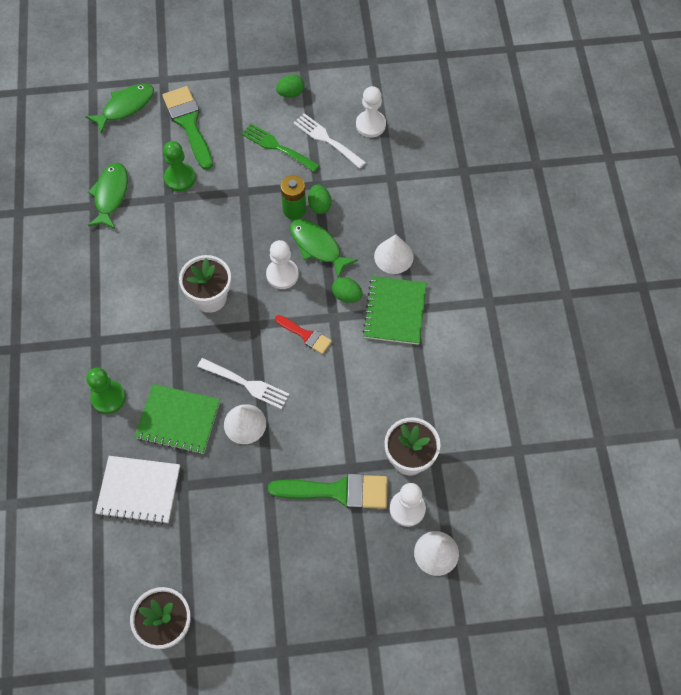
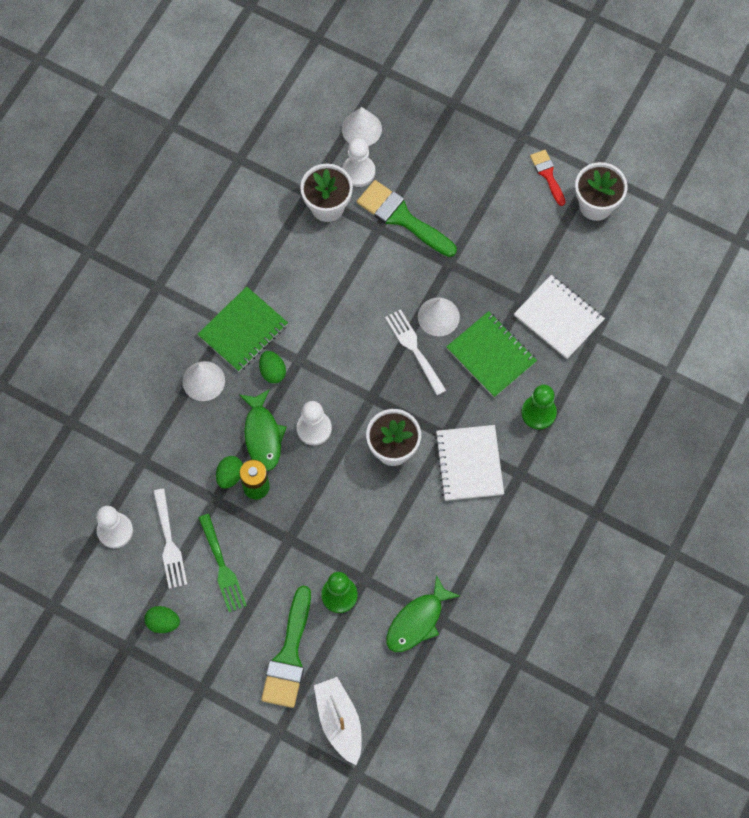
camera: 145 degrees left, 5 degrees up
(125, 107) = (339, 721): green fish -> white boat
(141, 323) = (469, 464): none -> white notebook
(305, 335) = (334, 359): red brush -> red brush (547, 174)

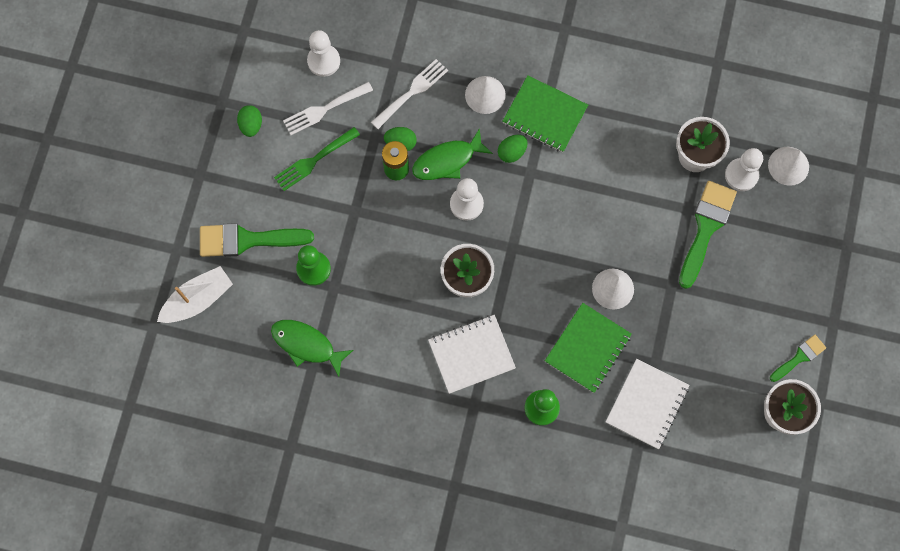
camera: 75 degrees right, 5 degrees up
(414, 349) = (572, 274): white fork -> white fork (412, 92)
(547, 174) = (799, 357): red brush -> green brush

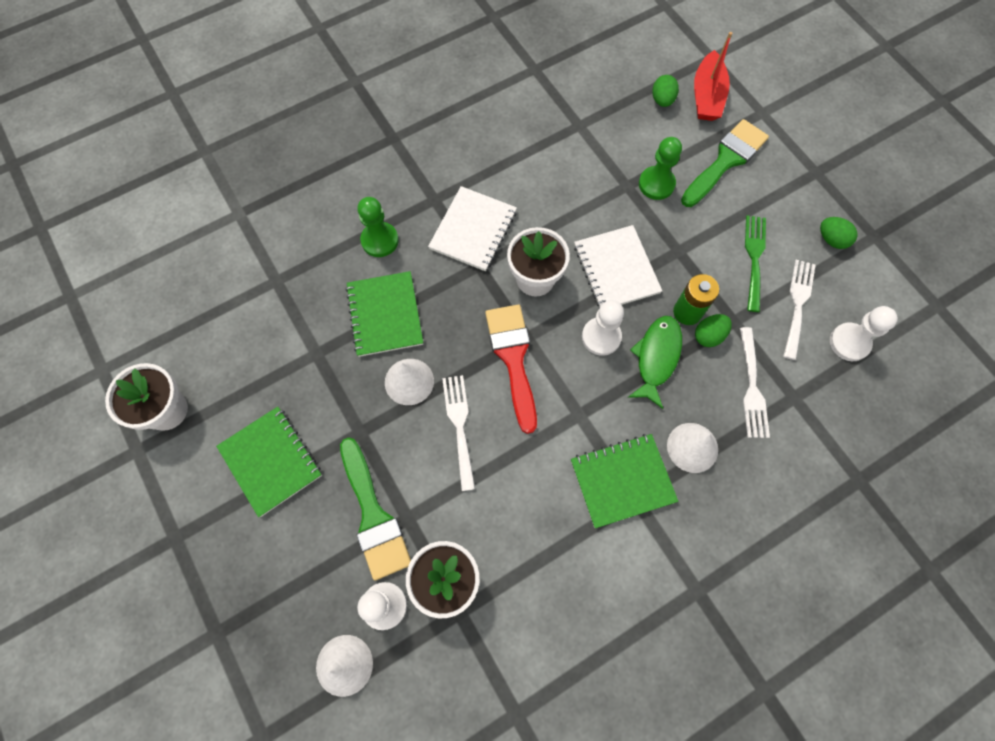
camera: 135 degrees right, 5 degrees down
(198, 299) = (706, 96): white boat -> red boat
(307, 345) = (599, 133): green fish -> none
(512, 152) = (613, 417): green egg -> green egg (662, 100)
(534, 242) = (513, 358): none -> red brush
(608, 232) = (459, 426): none -> white fork
(647, 404) = (295, 315): white notebook -> white notebook (616, 269)
(740, 317) = (271, 461): none -> green notebook
(799, 357) = (185, 474): green brush -> none

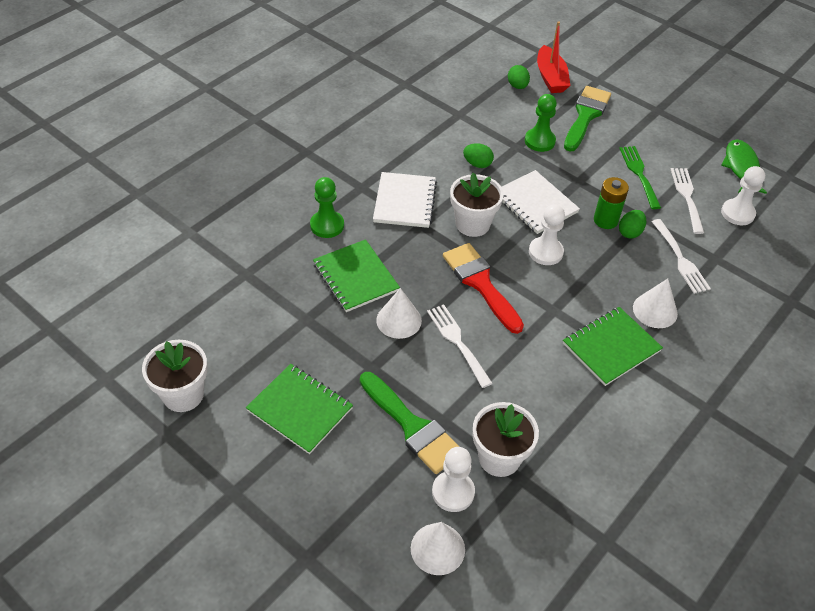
camera: 20 degrees left, 20 degrees down
(656, 357) = (596, 256): green fish -> green fish (741, 167)
(831, 239) = (690, 150): green egg -> green egg (477, 164)

